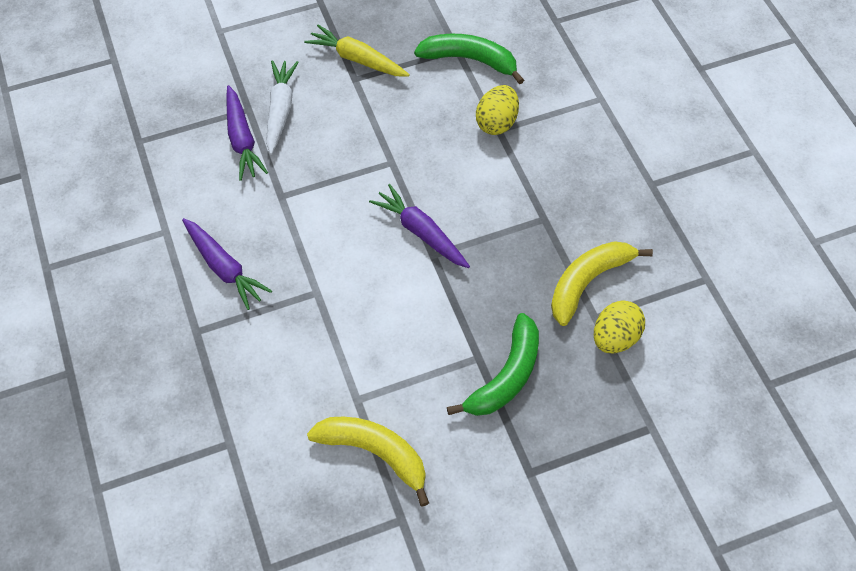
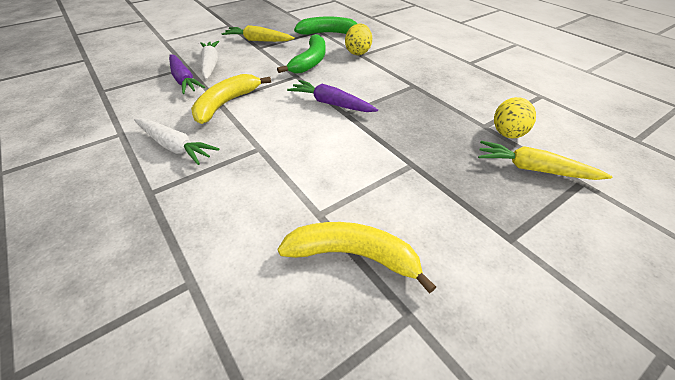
camera: 15 degrees left, 15 degrees down
(224, 267) = (174, 146): purple carrot -> white carrot
(506, 376) = (442, 171): green banana -> green banana (310, 61)
(587, 282) = (465, 109): yellow banana -> yellow banana (226, 104)
(610, 397) = (534, 169): none -> yellow carrot

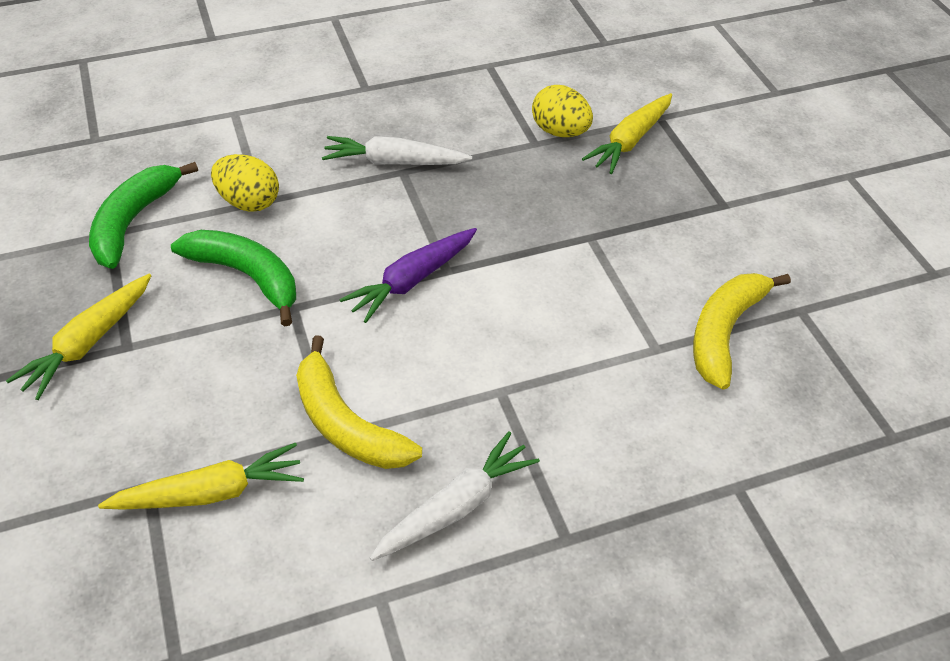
camera: 75 degrees left, 5 degrees up
(184, 80) = (210, 492): purple carrot -> yellow carrot
(210, 65) = (163, 440): white carrot -> white carrot (394, 162)

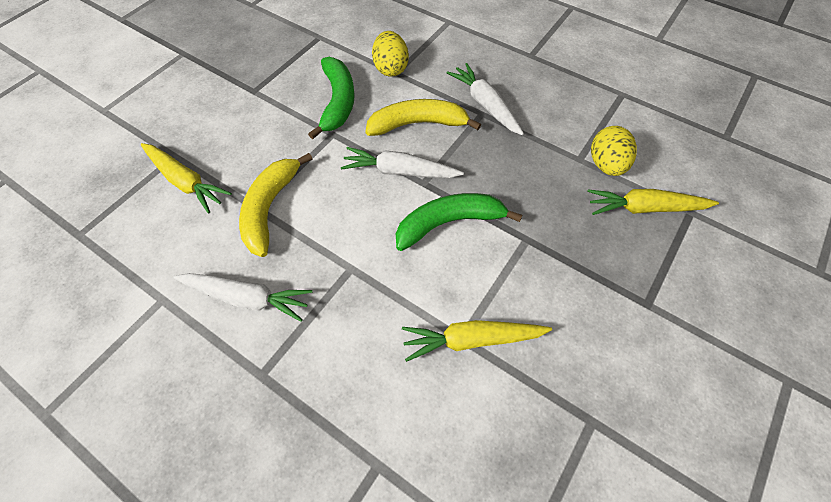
camera: 55 degrees right, 10 degrees up
(89, 342) = (245, 76): yellow carrot -> yellow carrot (472, 340)
(133, 221) = (335, 39): green banana -> green banana (448, 223)
(412, 280) = (400, 171): purple carrot -> white carrot
(724, 332) = (517, 375): yellow banana -> yellow banana (417, 124)

